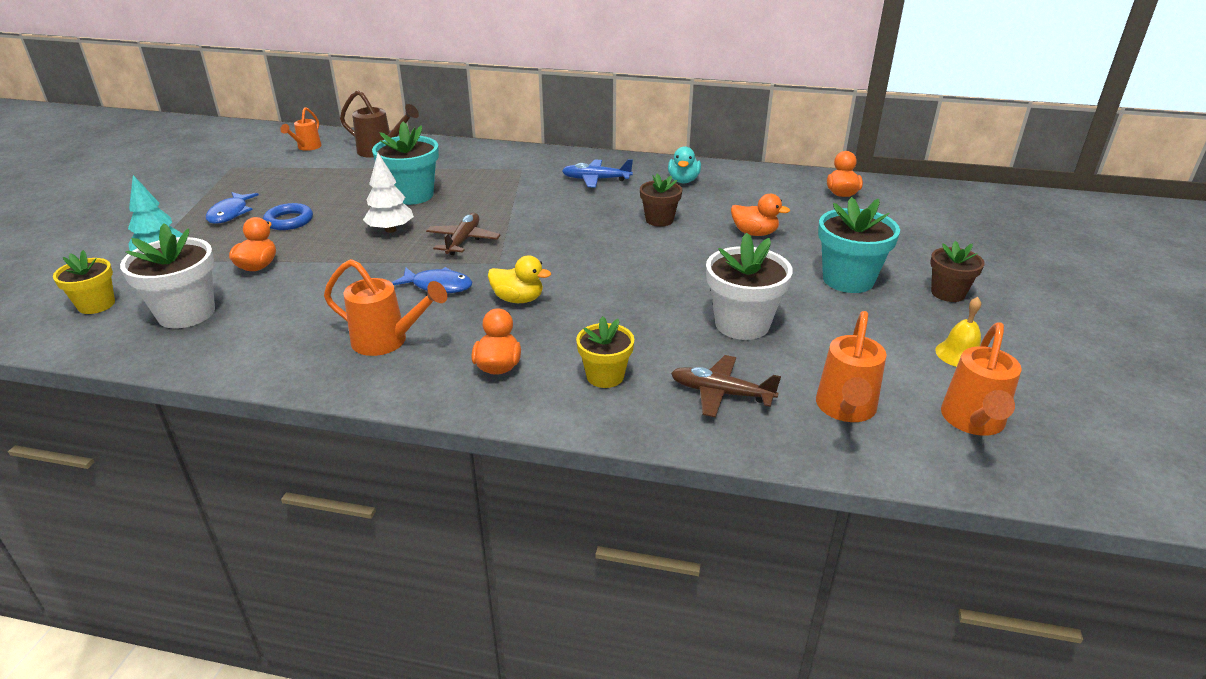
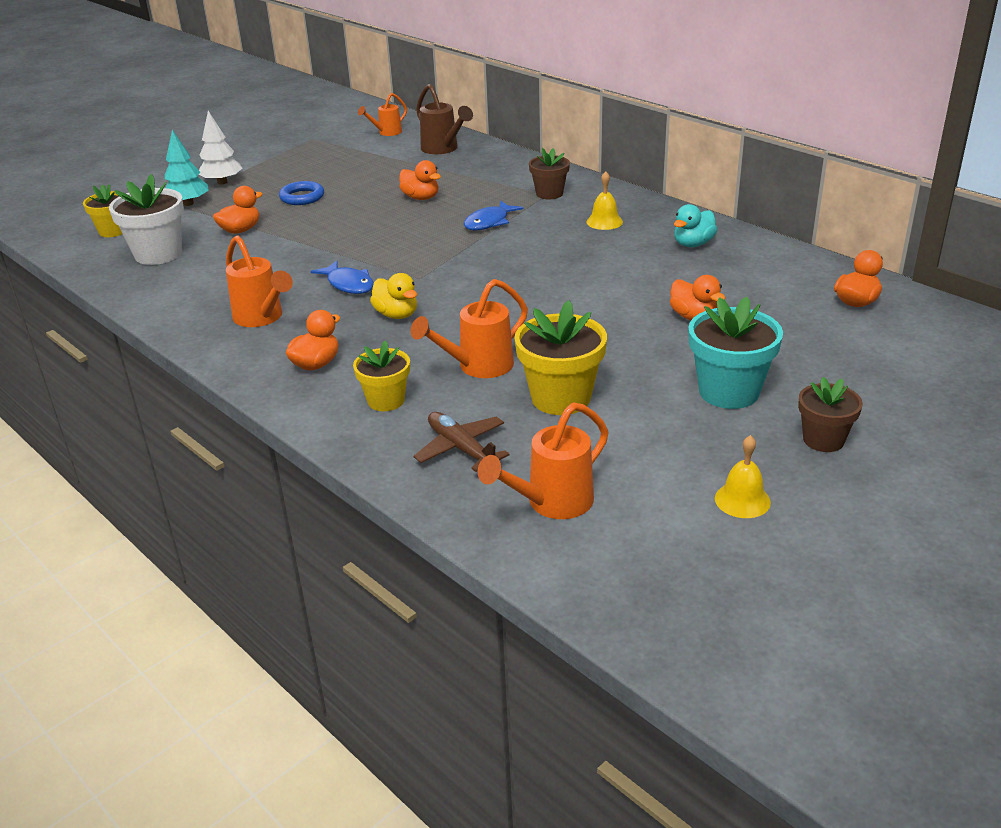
camera: 35 degrees right, 0 degrees up
(230, 213) = (268, 180): blue fish -> blue fish (489, 222)
(390, 230) = (368, 225): white tree -> white tree (222, 182)
(412, 195) = (421, 198): turquoise flower pot -> orange duck
(463, 240) = (414, 250): brown plane -> none
(596, 179) = (604, 221): blue plane -> yellow bell
(659, 220) = (614, 278): brown flower pot -> brown flower pot (549, 193)
(742, 324) = (561, 398): white flower pot -> yellow flower pot
(973, 423) = (659, 562): orange watering can -> orange watering can (477, 367)

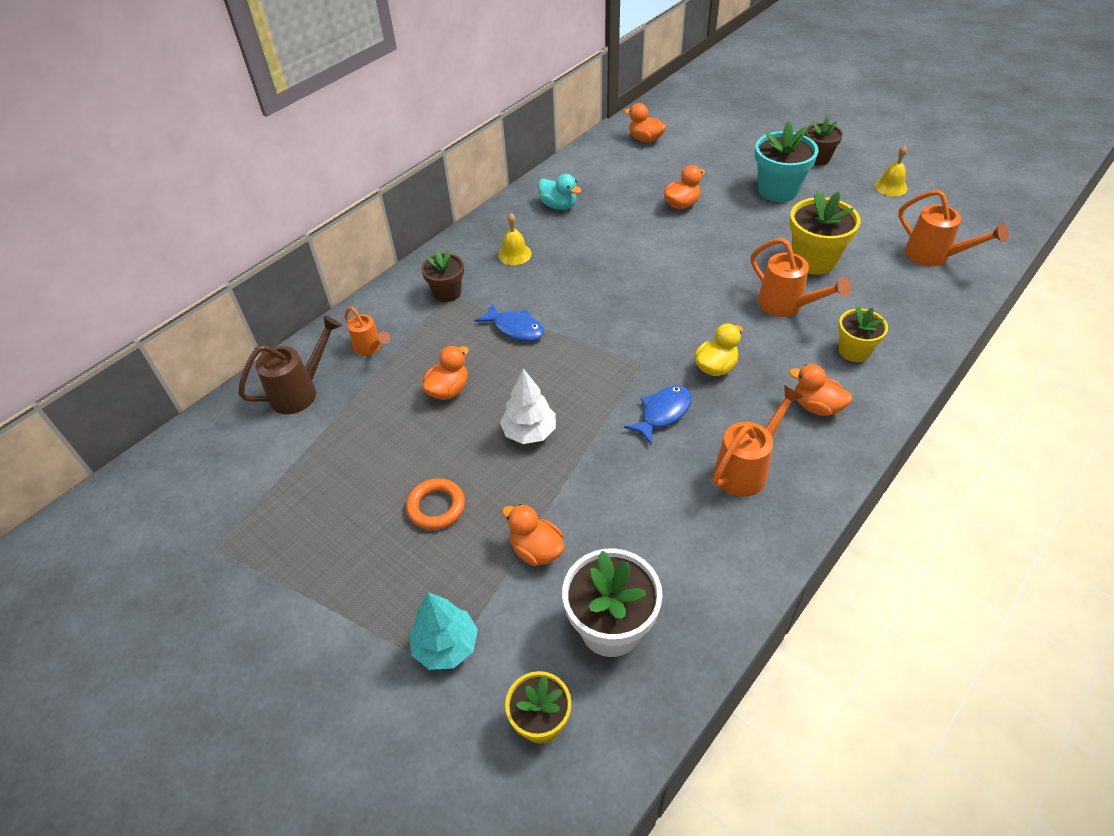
camera: 95 degrees left, 15 degrees up
(222, 182) = (370, 623): white tree -> white tree (529, 432)
(302, 197) = (436, 507): blue ring -> orange ring
(386, 133) = (222, 459): orange watering can -> orange watering can (370, 348)
(461, 448) = (896, 302): brown plane -> none

